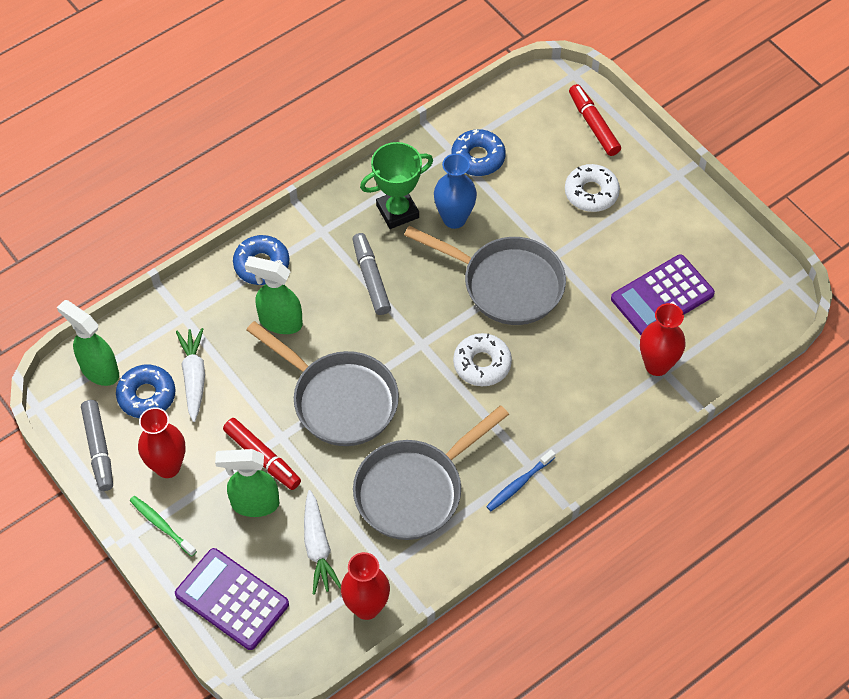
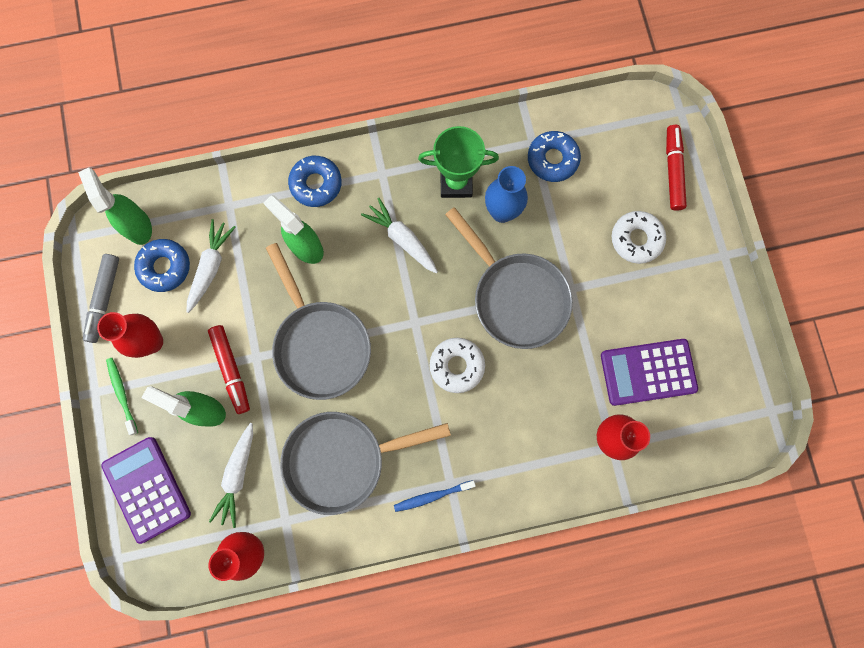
camera: 25 degrees right, 20 degrees up
(371, 278) = (402, 238): grey marker -> white carrot

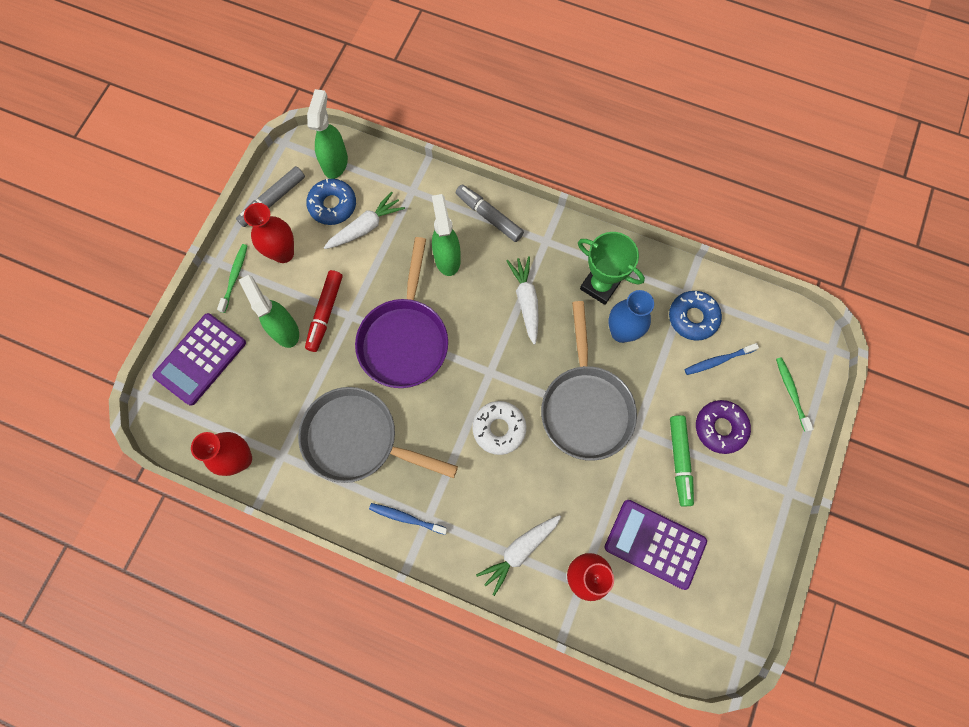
camera: 35 degrees right, 5 degrees down
(147, 489) = (200, 359): purple calculator -> purple calculator turned 150 degrees counterclockwise
(237, 476) = (271, 395): white carrot -> white carrot (519, 551)
(316, 184) = (489, 216): blue donut -> grey marker
(320, 344) = (404, 339): grey pan -> purple pan
(597, 183) = (718, 360): none -> blue toothbrush
(622, 290) = (679, 461): none -> green marker
(636, 239) = (720, 428): white donut -> purple donut
(673, 170) = (791, 392): red marker -> green toothbrush

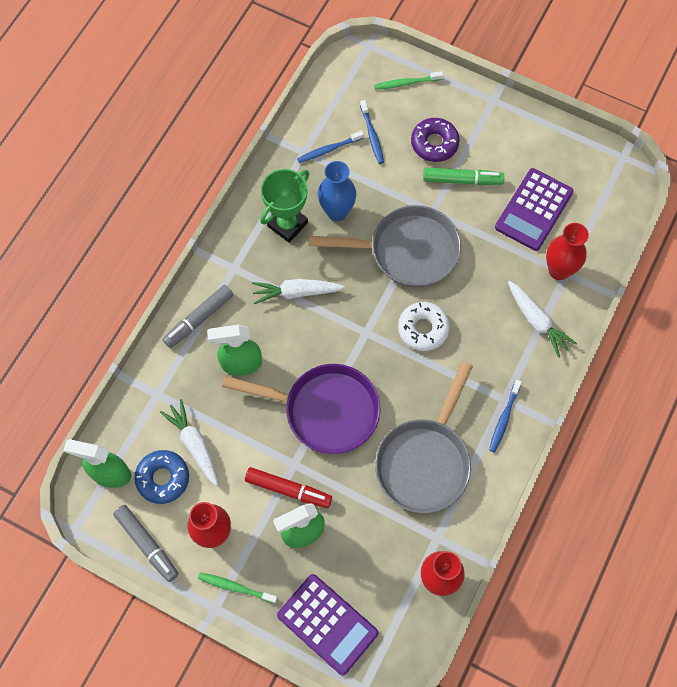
camera: 85 degrees left, 5 degrees down
(693, 318) = (328, 149): blue donut -> blue toothbrush

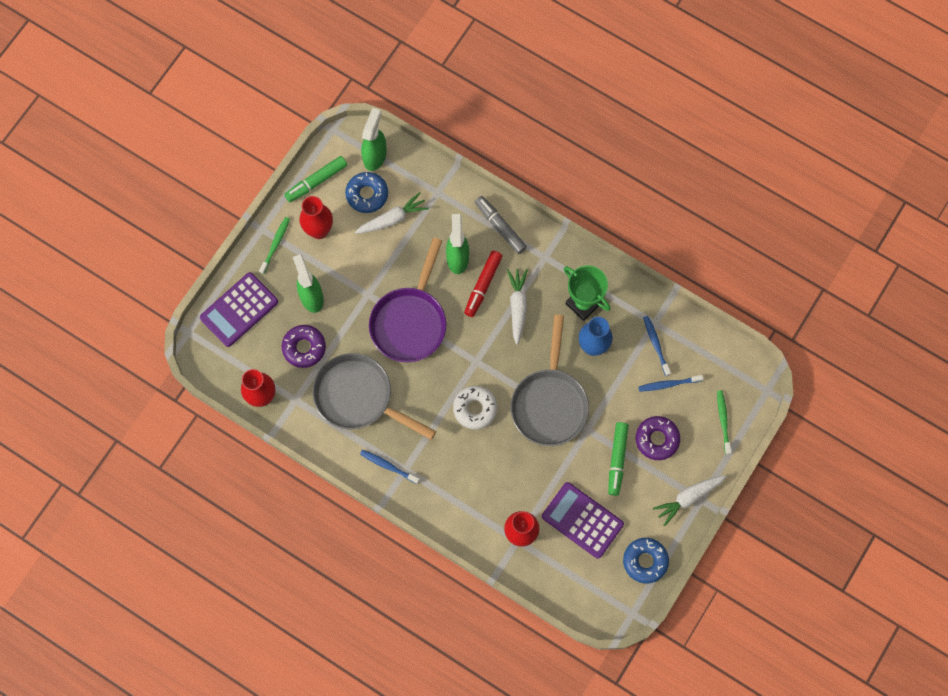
camera: 95 degrees right, 5 degrees up
(147, 544) = (316, 181): grey marker -> green marker
(288, 489) = (347, 288): red marker -> red marker (483, 285)
(370, 534) = (304, 348): none -> purple donut
(537, 321) = (473, 507): white carrot -> white carrot (688, 498)
(567, 148) = (645, 561): none -> blue donut

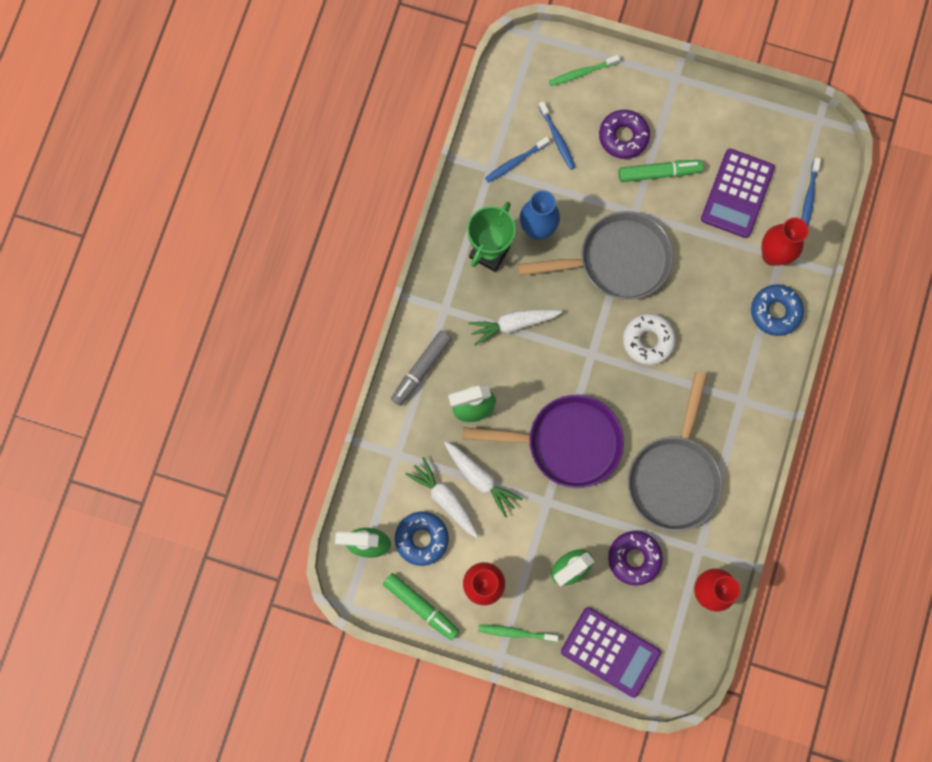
camera: 105 degrees left, 5 degrees up
(388, 466) = (743, 420): blue toothbrush -> blue toothbrush (809, 197)
(483, 285) = (499, 370): red marker -> none
(645, 561) = (760, 119): blue donut -> blue donut (775, 312)
(688, 498) = (678, 90): white carrot -> white carrot (480, 479)

